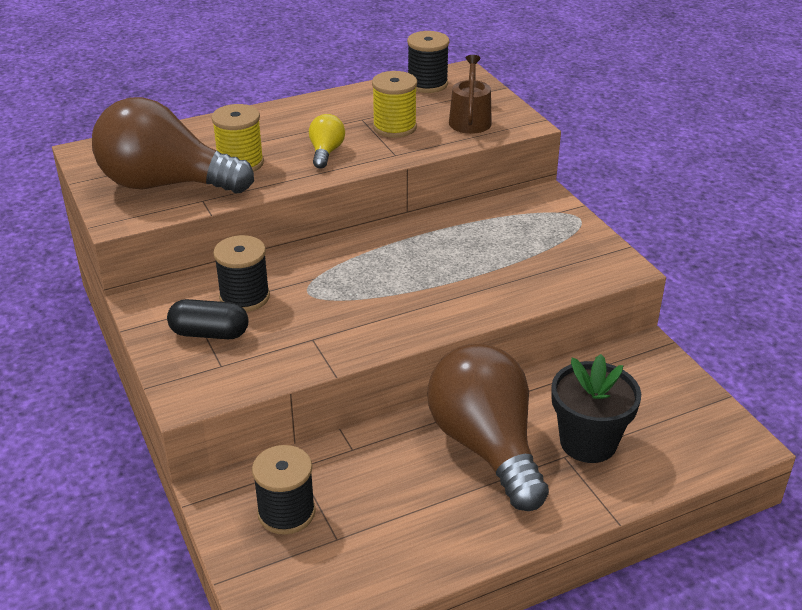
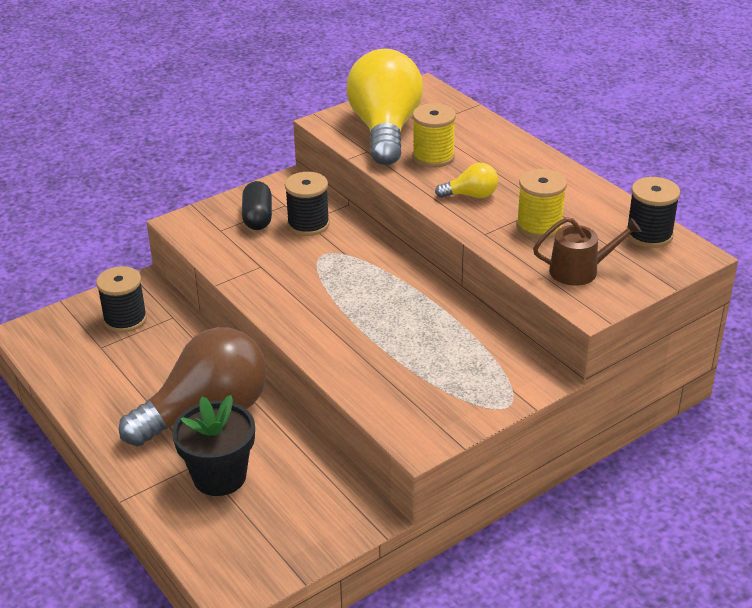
camera: 80 degrees right, 0 degrees up
(166, 184) = (385, 130): brown light bulb -> yellow light bulb

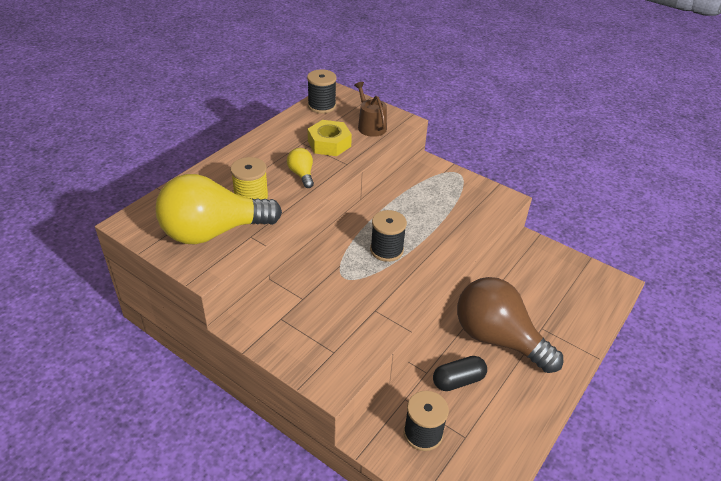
camera: 110 degrees left, 5 degrees up
(219, 476) = (546, 314): black flower pot -> none
(257, 217) = (306, 331): black capsule -> black capsule (458, 381)
(308, 224) = (307, 295): black spool -> black spool (386, 250)
(539, 226) = (329, 143): yellow spool -> yellow nut

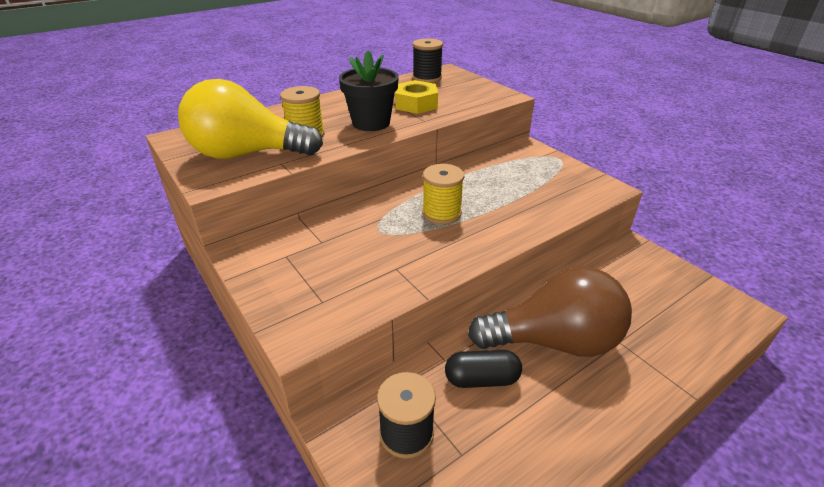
camera: 20 degrees right, 5 degrees down
(302, 174) = (371, 123): yellow light bulb -> black flower pot
(370, 126) = (468, 96): brown watering can -> none
(386, 250) = (441, 213): black spool -> yellow spool
(498, 338) = (554, 341): brown light bulb -> brown light bulb turned 120 degrees clockwise

